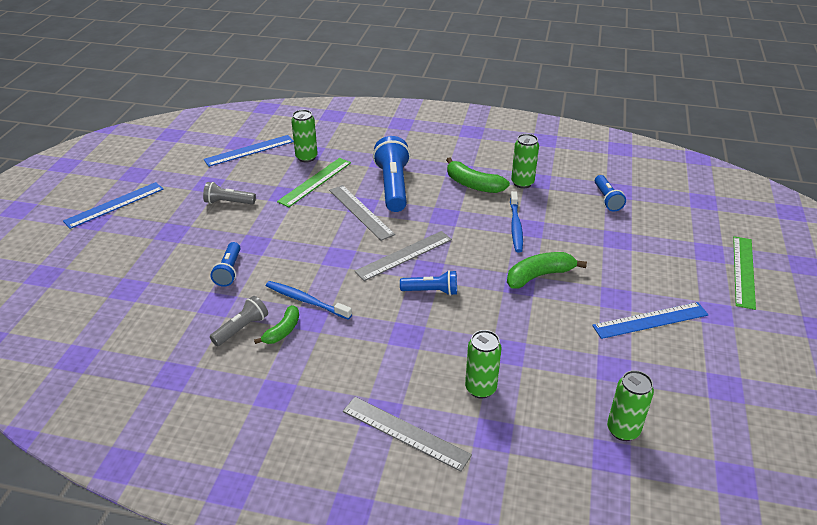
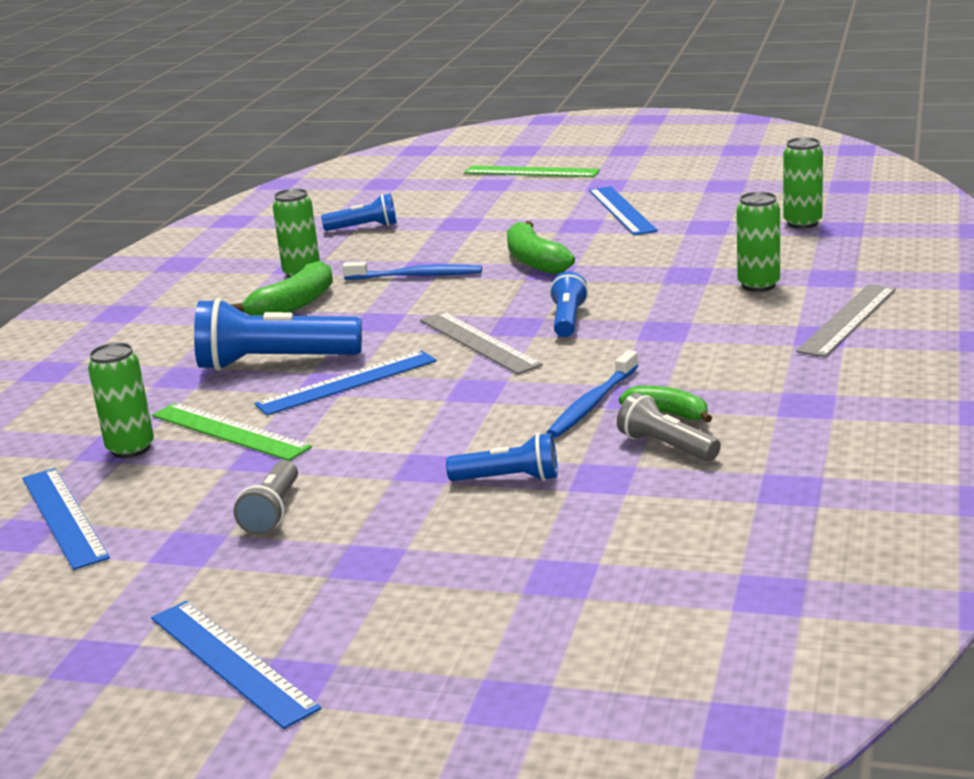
camera: 85 degrees left, 15 degrees down
(361, 212) = (347, 382): grey ruler -> blue ruler

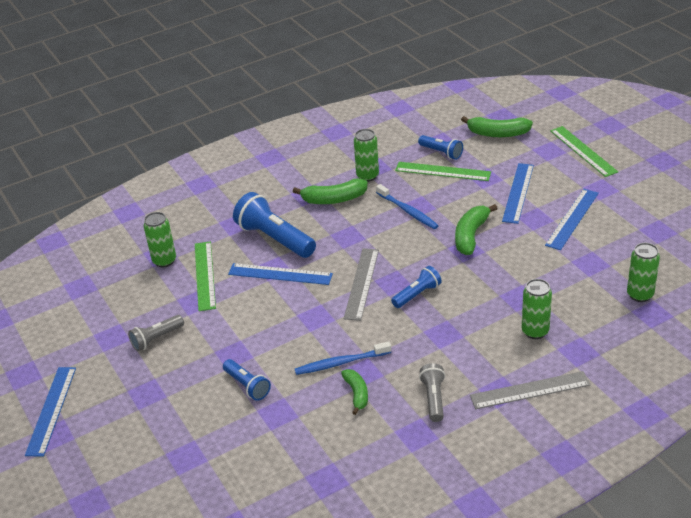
camera: 45 degrees right, 15 degrees up
(64, 516) = (101, 287): blue ruler -> blue ruler (518, 193)
(396, 237) = (442, 171): none -> green ruler
(405, 194) = (497, 133): none -> green banana
(666, 447) = (324, 414): grey flashlight -> grey flashlight (433, 398)

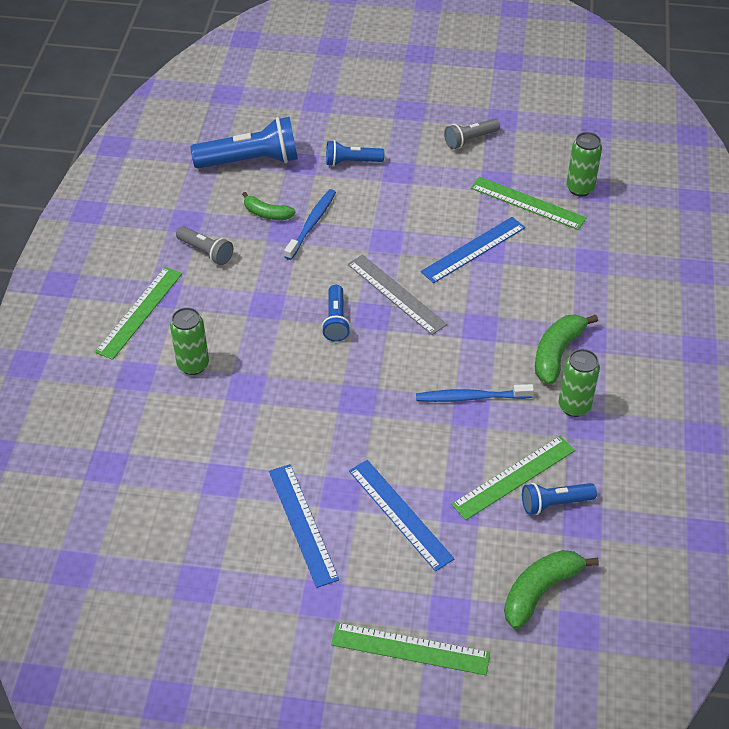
camera: 125 degrees right, 10 degrees up
(51, 410) = (448, 60): blue ruler -> none
(156, 339) = (470, 140): grey flashlight -> grey flashlight turned 120 degrees counterclockwise
(275, 239) = (534, 274): blue flashlight -> blue flashlight (251, 161)
(471, 235) = (374, 418): green banana -> none
(530, 390) = (139, 312): grey ruler -> green ruler
(640, 295) = (137, 478): green can -> none

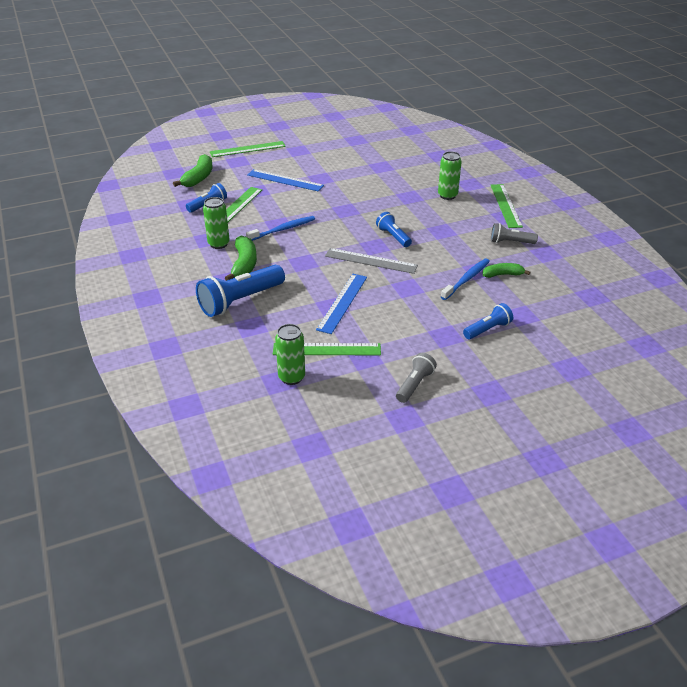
camera: 150 degrees right, 10 degrees down
(251, 161) = (558, 302): blue flashlight -> blue flashlight (240, 301)
(303, 524) = (328, 165): blue ruler -> none
(312, 224) = (466, 279): blue toothbrush -> blue toothbrush turned 135 degrees counterclockwise

